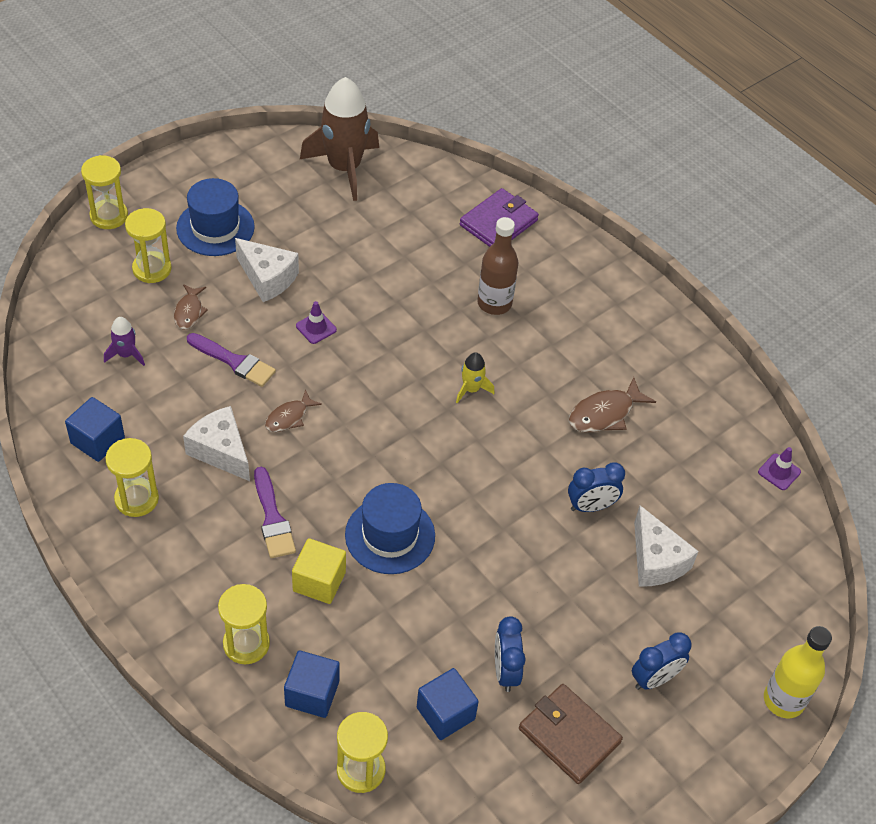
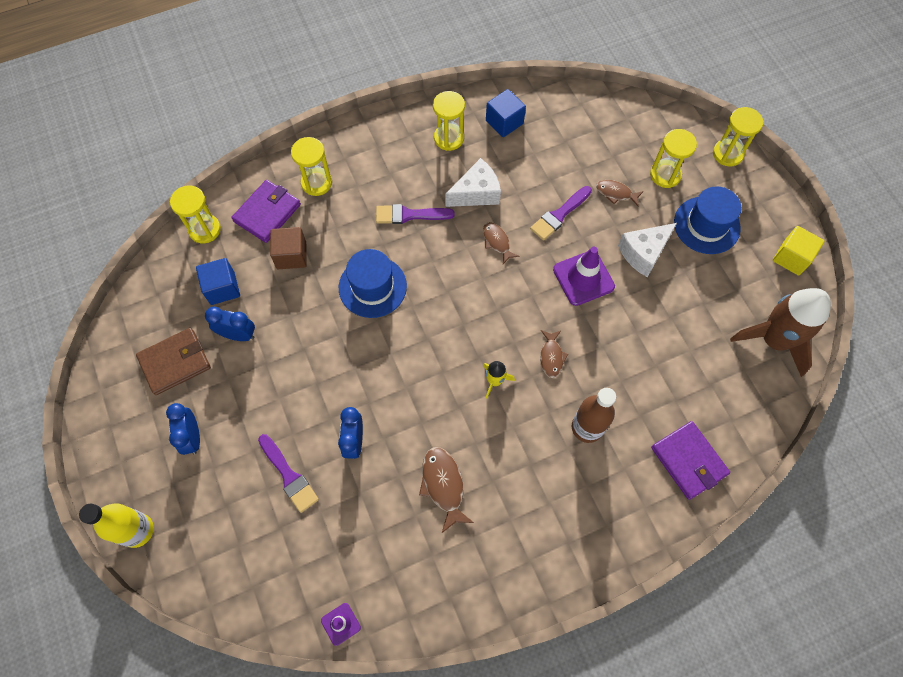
camera: 110 degrees right, 15 degrees up
(126, 354) = (580, 148): purple rocket -> none
(312, 693) = (267, 213): blue cube -> purple wallet
(316, 328) = (583, 278): purple traffic cone -> purple traffic cone, size x1.86
(319, 581) = (349, 233): yellow cube -> yellow cube (791, 258)
(371, 642) = (291, 255): none -> brown cube
(424, 343) = (551, 357): none -> brown fish
(655, 560) = (289, 476): white cheese -> purple brush

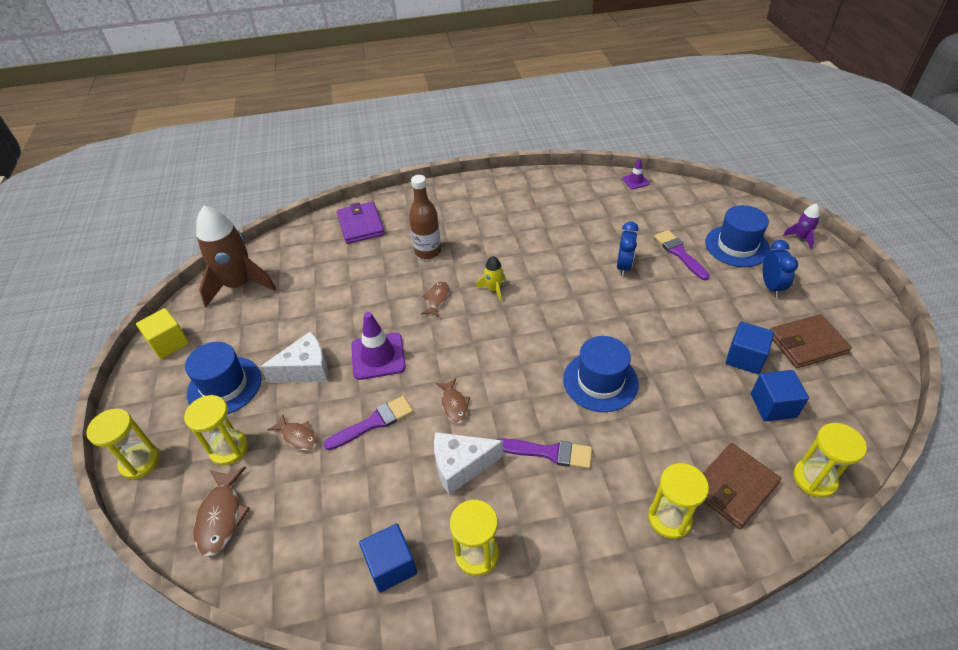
camera: 165 degrees left, 20 degrees down
(137, 530) = (801, 238): yellow bottle -> purple rocket
(218, 501) = (737, 246): none -> blue hat
(238, 335) = (744, 358): blue clock -> blue cube
(267, 213) = (733, 487): purple wallet -> brown wallet
(291, 255) = (695, 428): brown cube -> none
(443, 485) = (552, 234): brown fish -> brown fish (221, 517)

